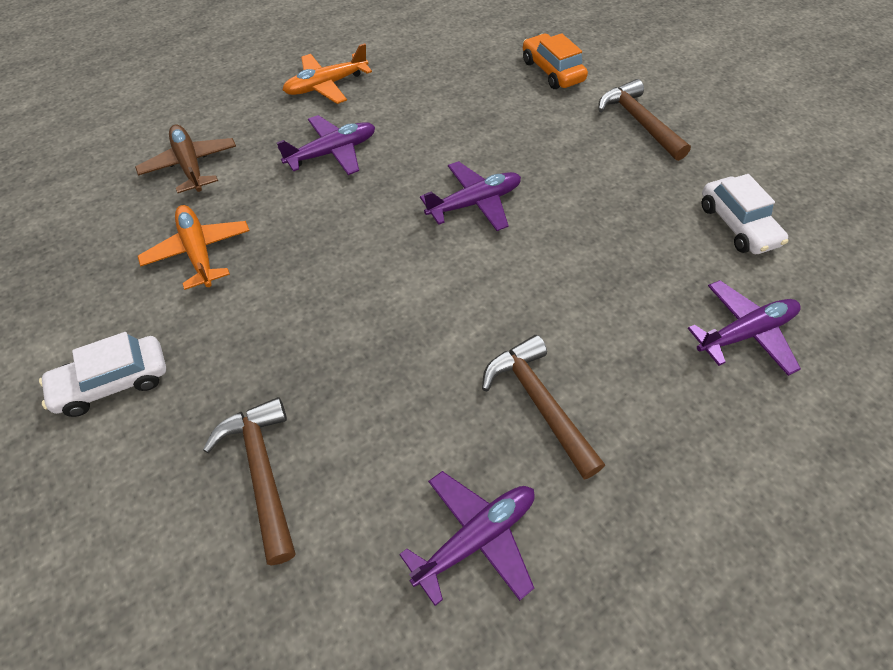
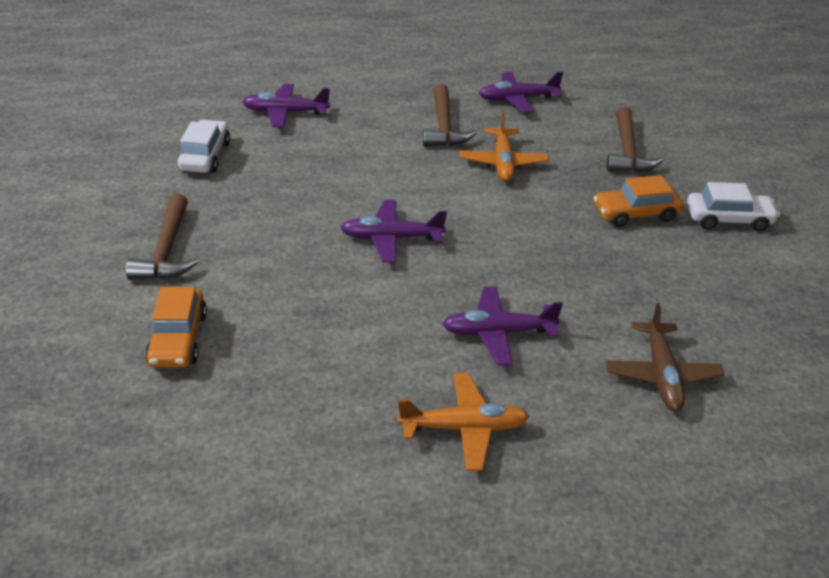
camera: 155 degrees left, 15 degrees down
(198, 252) = (658, 283): orange plane -> orange plane (503, 163)
(234, 342) = (635, 214): none -> orange car

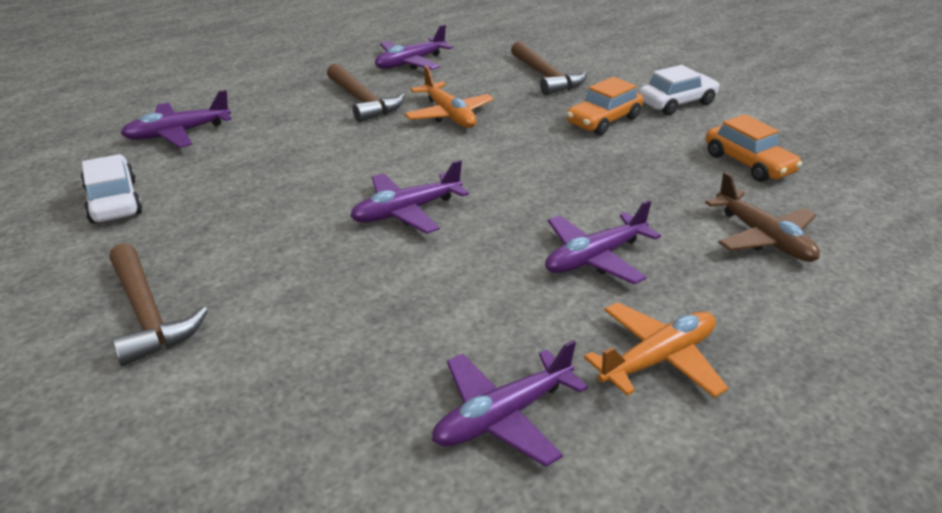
camera: 30 degrees left, 5 degrees down
(178, 339) = (251, 409): orange car -> orange car (748, 163)
(319, 415) = (502, 416): none -> purple plane

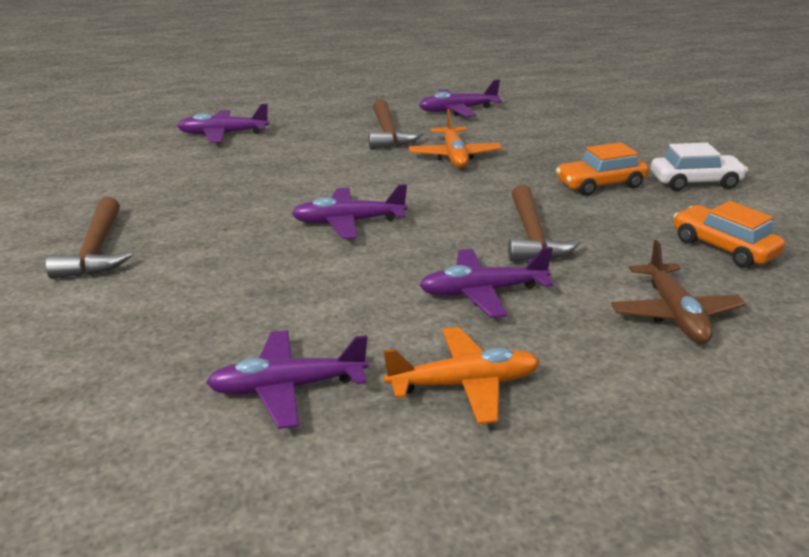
camera: 25 degrees right, 5 degrees down
(113, 201) = (139, 172): white car -> none
(545, 77) = (576, 140): brown hammer -> brown hammer (532, 236)
(748, 163) = (723, 248): orange car -> orange car turned 150 degrees clockwise

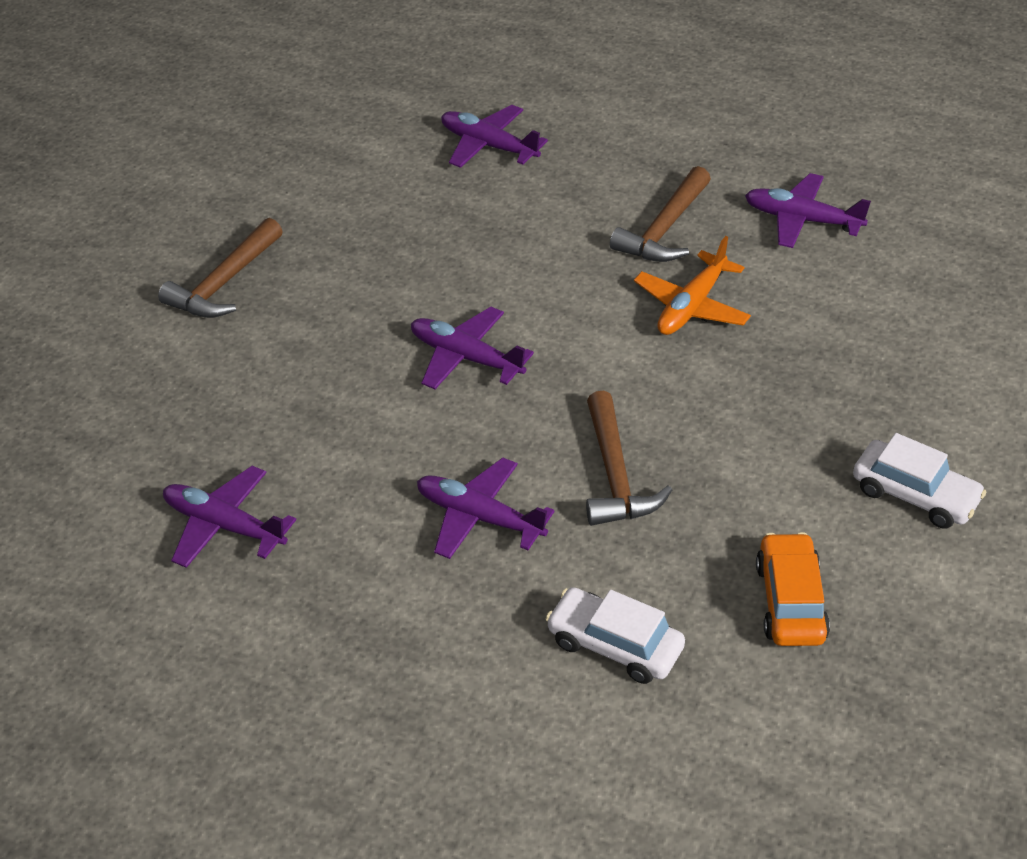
camera: 40 degrees right, 15 degrees up
(464, 384) = (348, 603): orange plane -> none
(532, 236) = (615, 475): brown hammer -> brown hammer turned 45 degrees counterclockwise
(600, 184) = (794, 439): orange car -> none
(675, 314) = (615, 645): brown plane -> white car

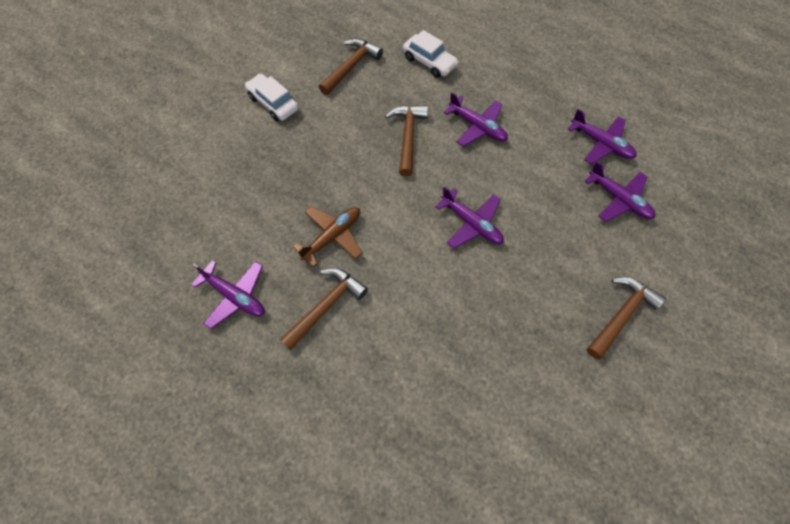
camera: 170 degrees left, 20 degrees up
(488, 146) = (427, 428): purple plane -> purple plane (619, 199)
(692, 306) = (332, 236): orange plane -> brown plane
(790, 601) = (351, 67): orange car -> brown hammer

